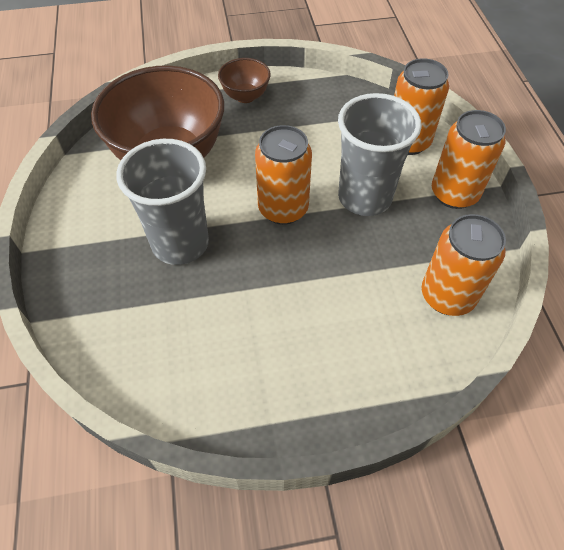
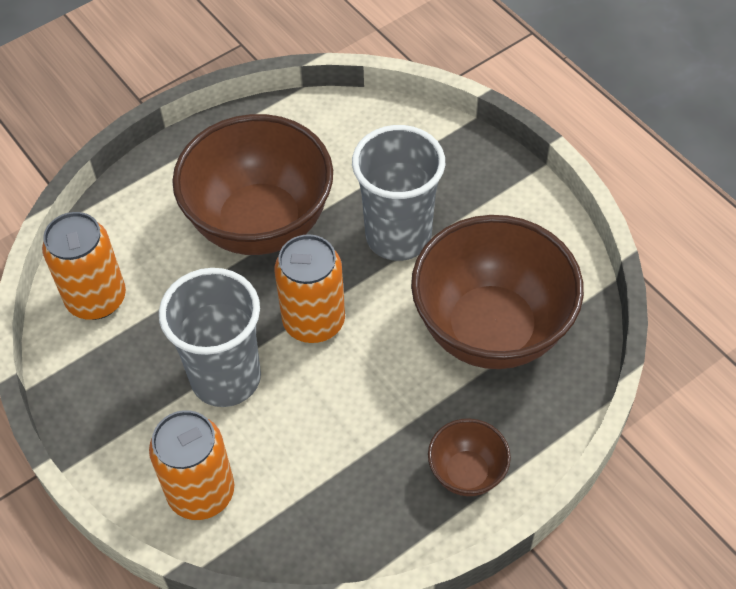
camera: 155 degrees right, 0 degrees up
(281, 302) = (260, 224): none -> brown bowl
(454, 194) = (117, 432): orange can -> none

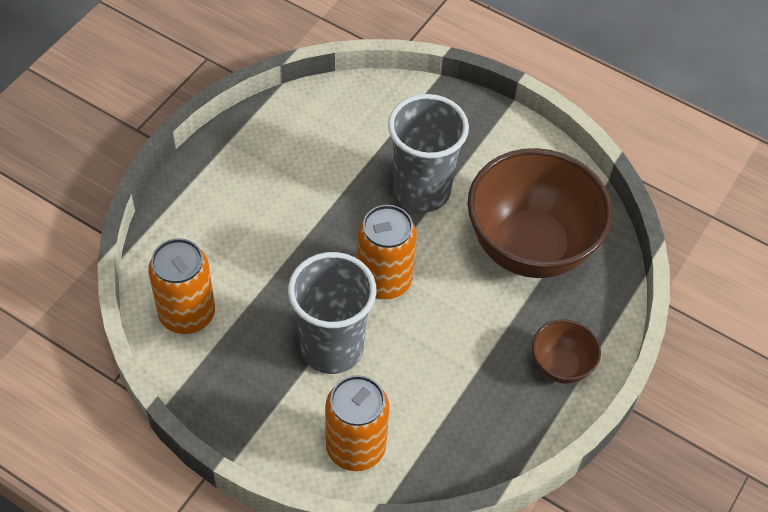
camera: 25 degrees left, 0 degrees up
(260, 224) = (301, 211): brown bowl -> none

